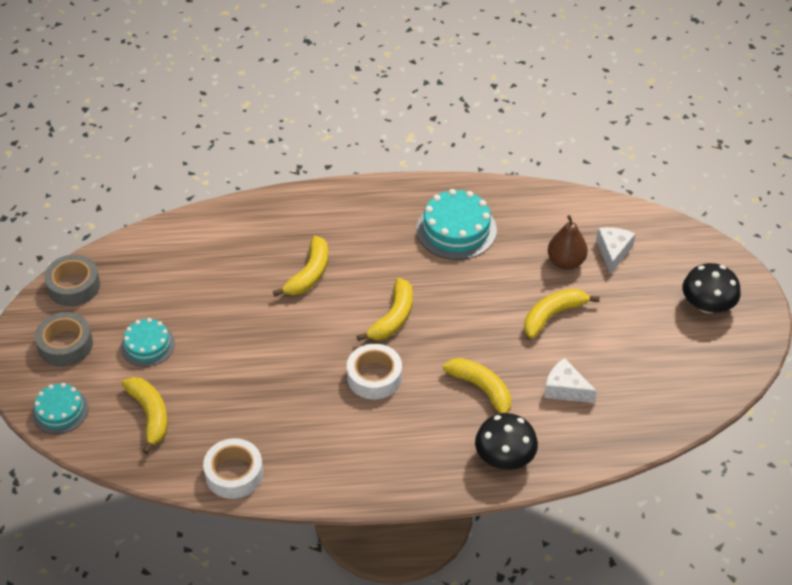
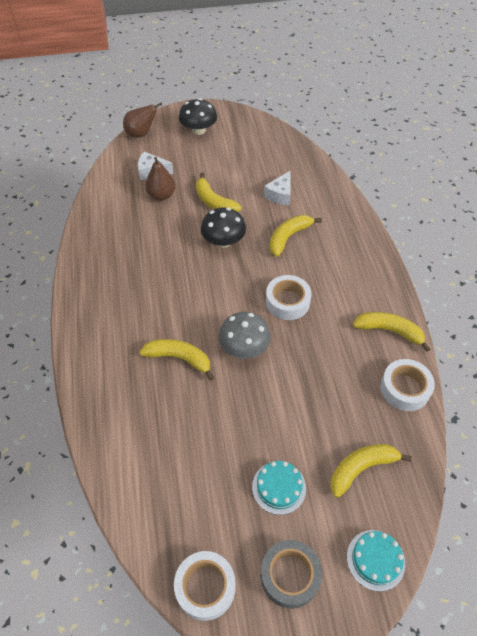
camera: 95 degrees left, 5 degrees up
(74, 286) = (205, 587): grey tape -> white tape
(314, 330) = (244, 347): none -> grey mushroom
(393, 318) = (225, 294): yellow banana -> yellow banana (389, 331)
(456, 229) = (126, 259): turquoise cake -> none
(504, 457) = (344, 224): black mushroom -> black mushroom (223, 241)
(694, 241) = (141, 134): none -> brown pear

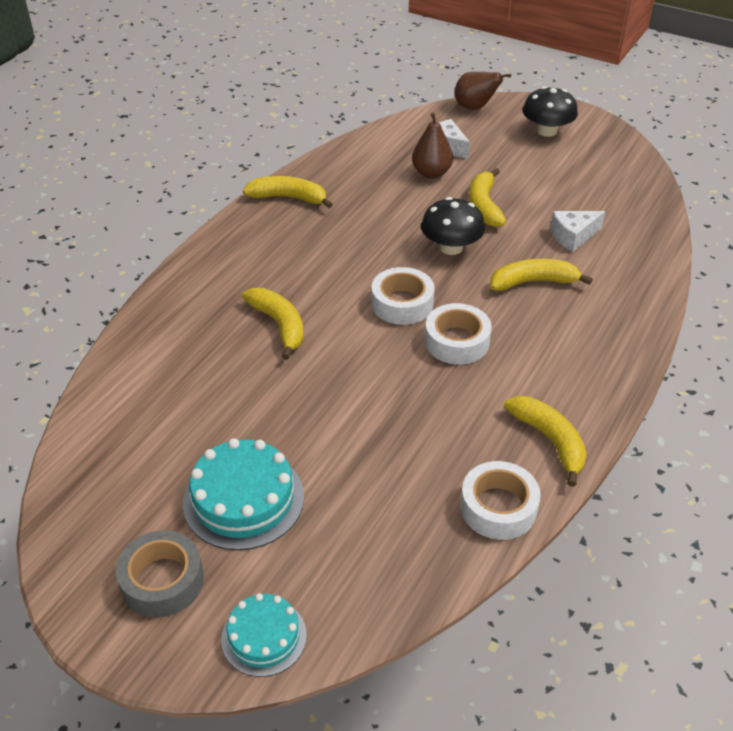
camera: 40 degrees right, 10 degrees down
(205, 587) = (78, 528): white tape -> white tape (402, 303)
(244, 347) = (357, 355): grey mushroom -> none
(279, 487) = (243, 499): turquoise cake -> turquoise cake, size x1.60
(361, 468) = (351, 545): yellow banana -> yellow banana (289, 198)

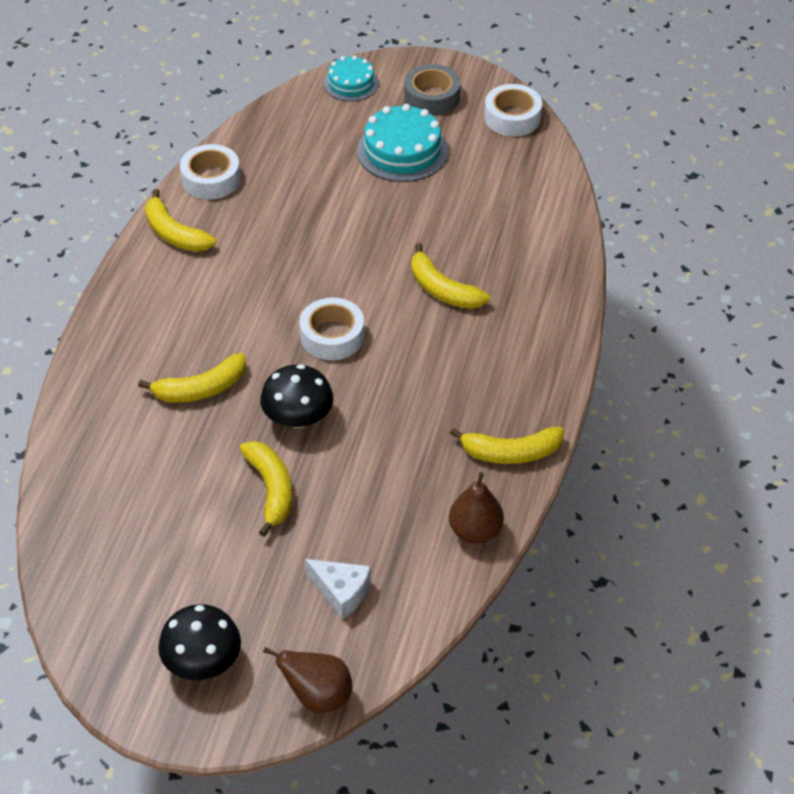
camera: 165 degrees right, 5 degrees up
(431, 173) = (349, 534): brown pear -> brown pear (475, 531)
(457, 341) = (269, 306): white tape -> white tape (512, 117)
(573, 236) = (159, 463): white cheese -> none

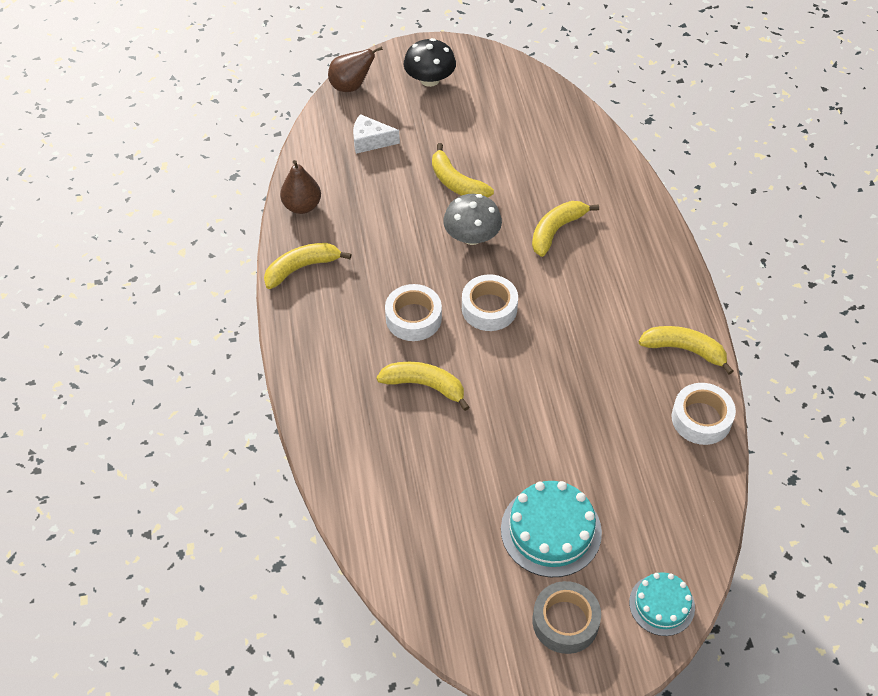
camera: 155 degrees right, 5 degrees up
(298, 417) = (472, 236): black mushroom -> grey mushroom
(512, 117) = (465, 628): white tape -> white tape (413, 318)

